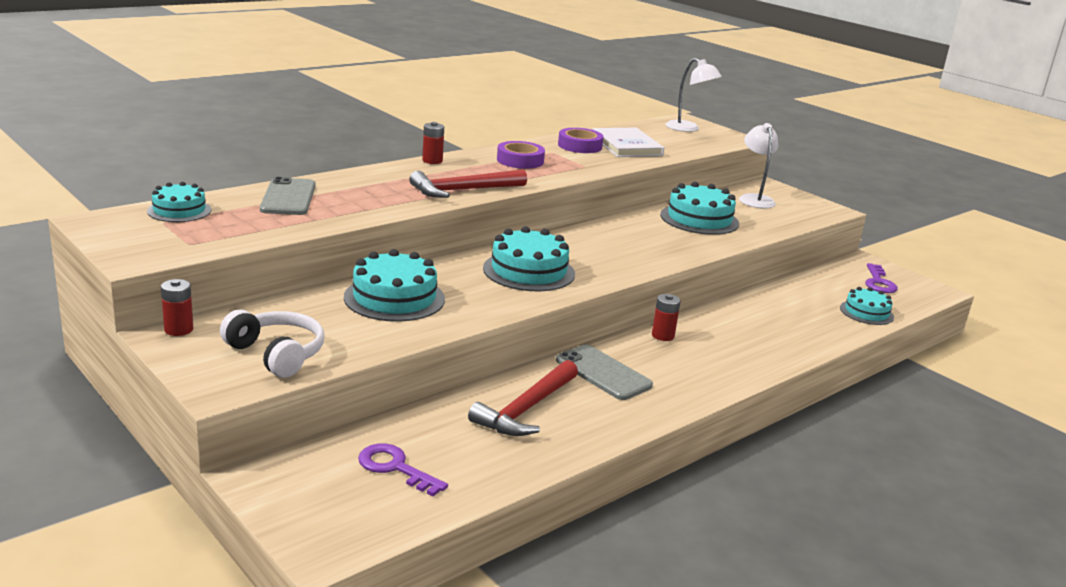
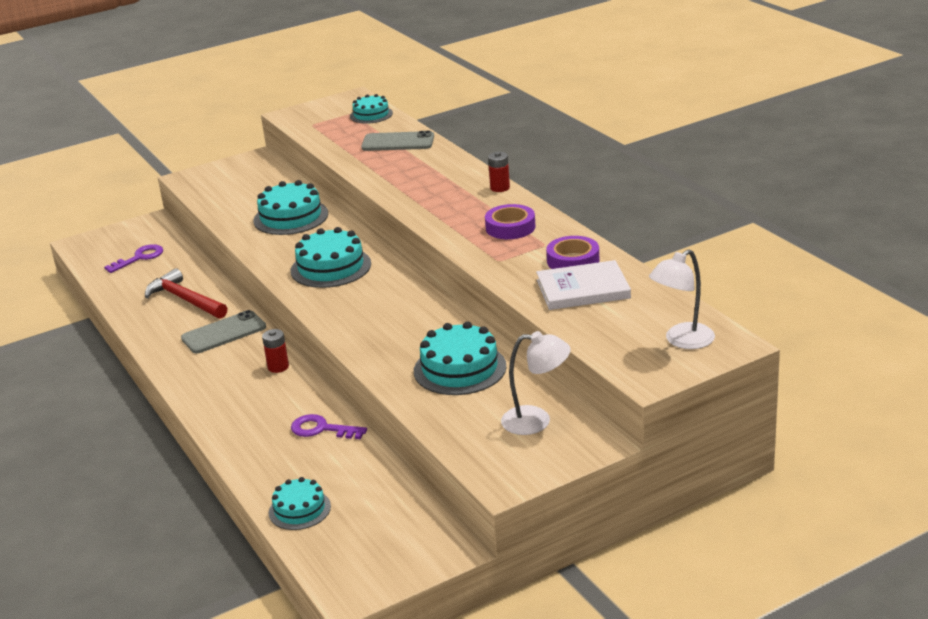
camera: 105 degrees right, 5 degrees up
(178, 329) = (262, 159): red battery -> none
(276, 354) = (220, 188): white headphones -> none
(463, 190) = (418, 202): red hammer -> none
(878, 282) = (379, 543): purple key -> purple key (322, 429)

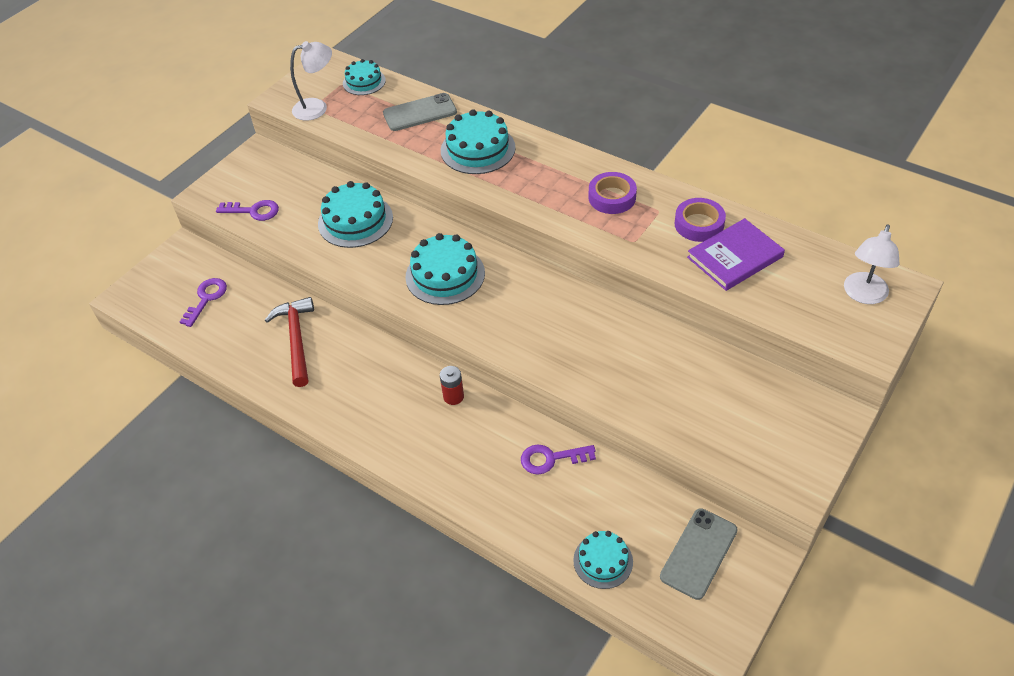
camera: 25 degrees left, 20 degrees up
(185, 300) = (296, 339): red hammer -> red hammer turned 60 degrees clockwise
(214, 195) = (253, 211): none -> purple key
(224, 333) = (368, 370): grey phone -> grey phone (699, 553)
(460, 369) = (660, 366): turquoise cake -> turquoise cake (478, 149)
(500, 188) = (563, 150): red battery -> none
(536, 421) = (771, 406): white lamp -> white lamp (317, 107)
(583, 289) = (735, 257): white book -> purple book

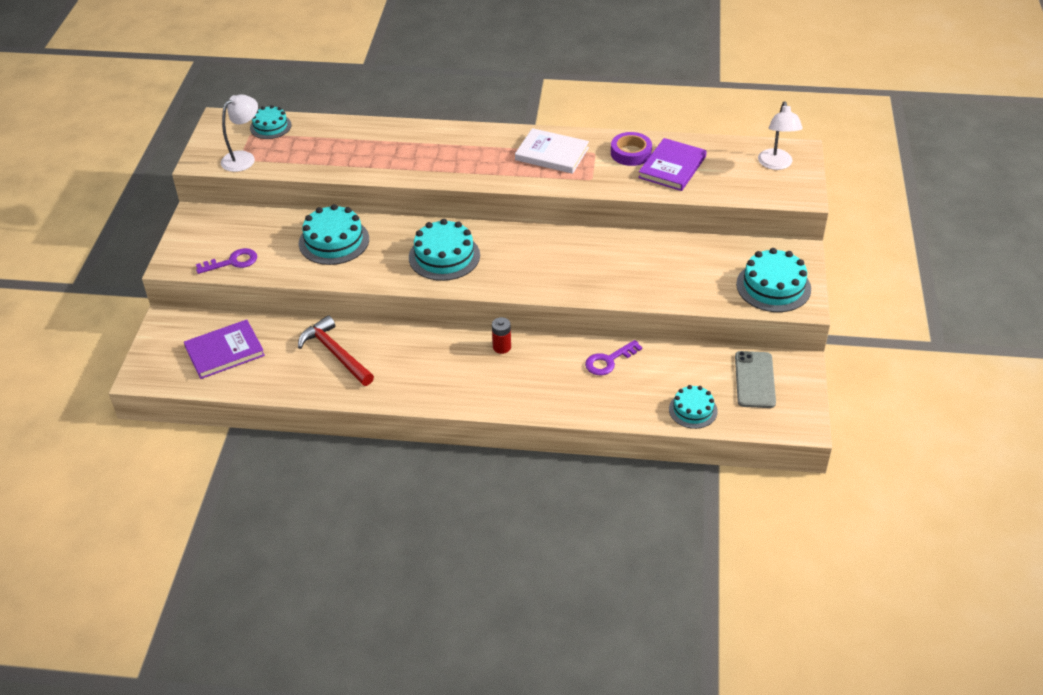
camera: 30 degrees left, 5 degrees down
(206, 298) = (224, 351): purple key -> purple book
(420, 113) = (342, 137): grey phone -> none
(478, 149) = (415, 150): turquoise cake -> turquoise cake (773, 286)
(612, 197) = (552, 154): purple tape -> white book

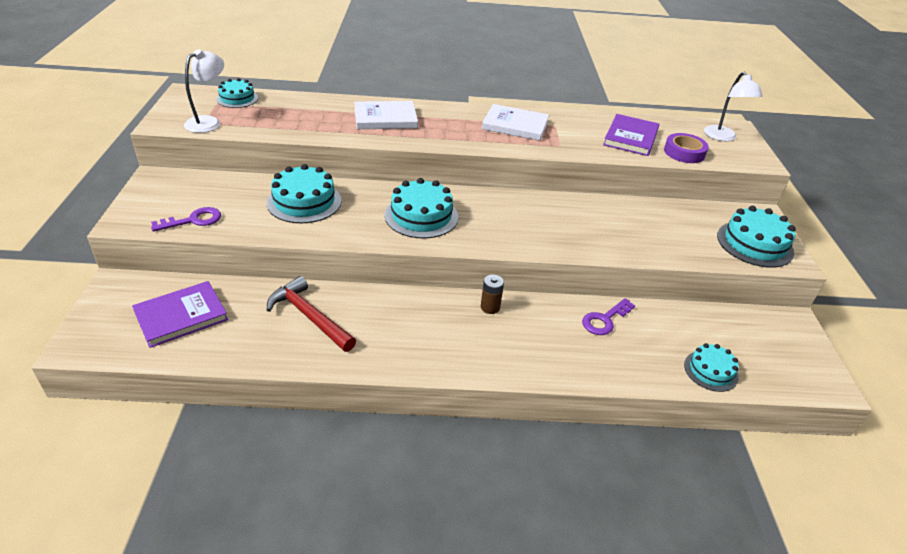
camera: 10 degrees left, 5 degrees down
(418, 148) = (385, 118): none -> white book
(502, 347) = (490, 307): red battery -> brown battery
(631, 153) = (588, 126): purple tape -> purple tape (684, 152)
(755, 380) = (759, 337): grey phone -> none

